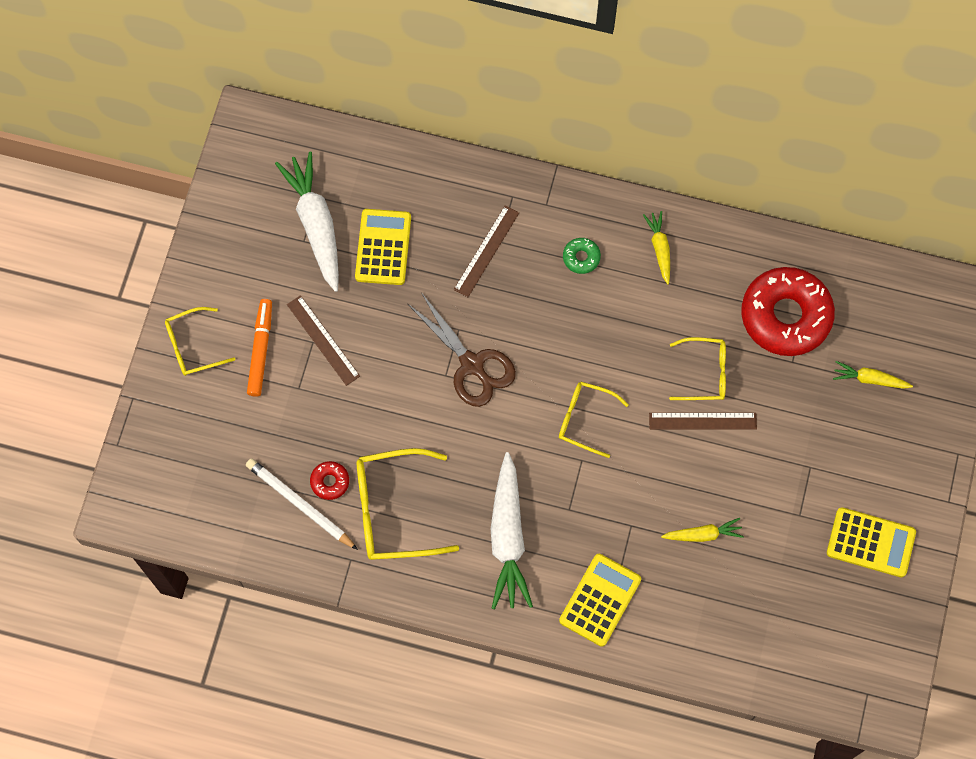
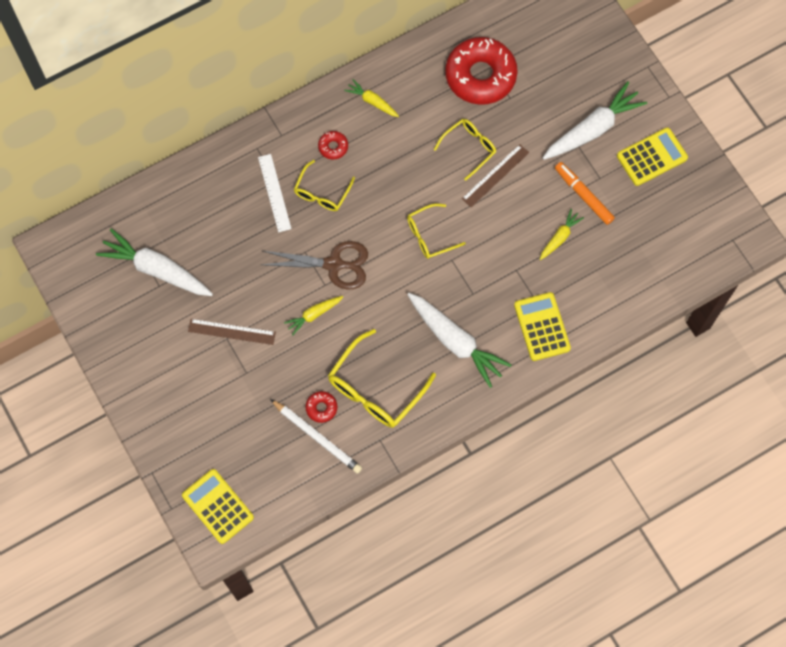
camera: 45 degrees left, 0 degrees up
(193, 346) = (156, 408): yellow glasses -> yellow glasses (322, 192)
(260, 350) = (200, 372): orange marker -> orange marker (583, 195)
(300, 504) = (317, 437): white pencil -> white pencil turned 135 degrees counterclockwise
(383, 247) = (211, 246): yellow calculator -> yellow calculator (217, 506)
(486, 251) = (274, 193): brown ruler -> white ruler
(581, 257) = (333, 147): green donut -> red donut
(841, 463) = (593, 129): none -> white carrot
(869, 379) = (561, 69): yellow carrot -> yellow carrot (314, 315)

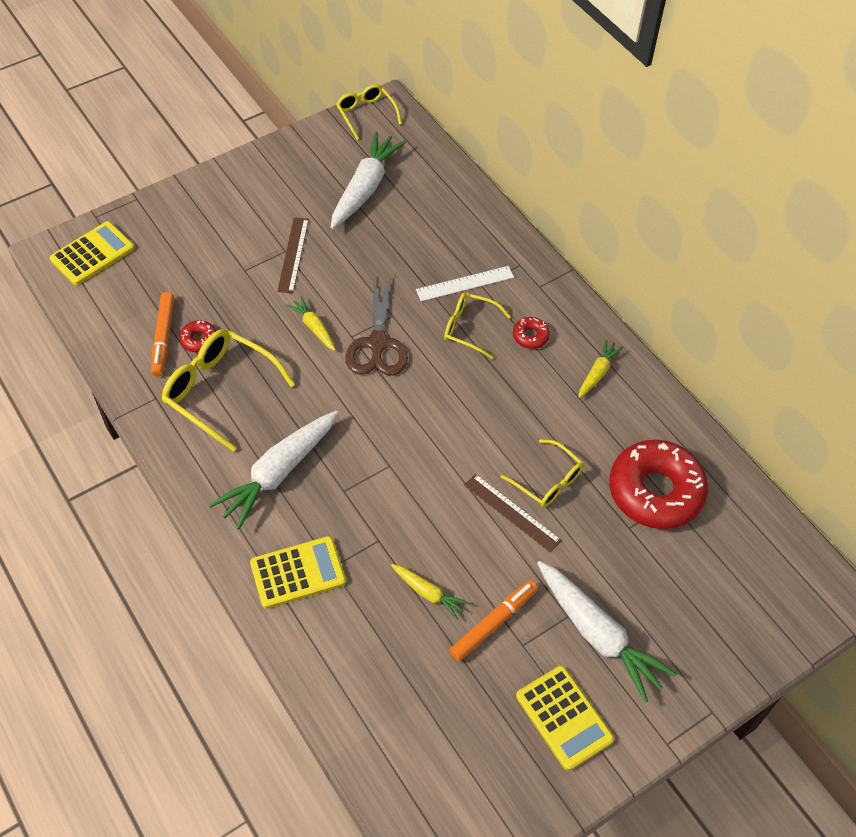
camera: 85 degrees right, 15 degrees down
(317, 437) = (164, 337): white pencil -> orange marker
(429, 235) = (421, 440): yellow glasses -> yellow glasses (366, 114)

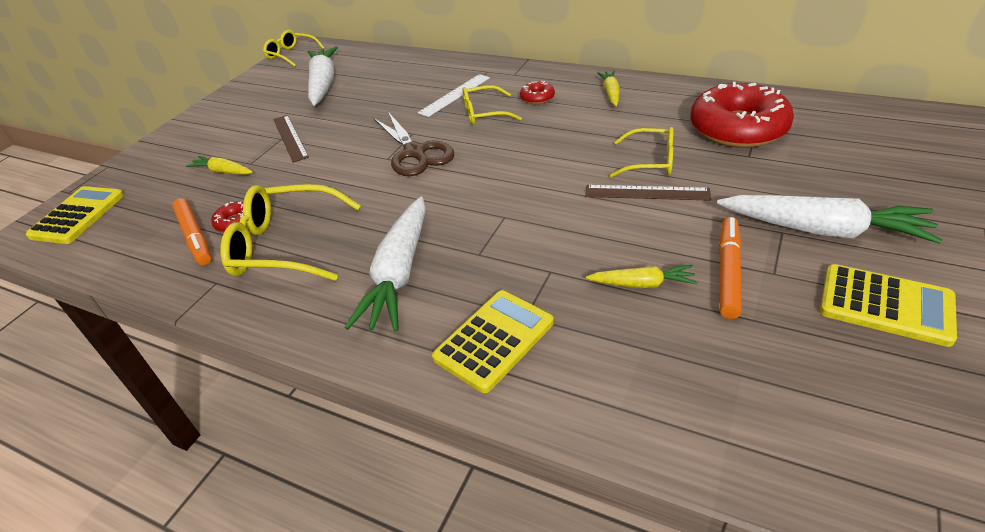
camera: 25 degrees left, 15 degrees down
(313, 327) = (346, 168): yellow carrot -> yellow carrot (223, 172)

